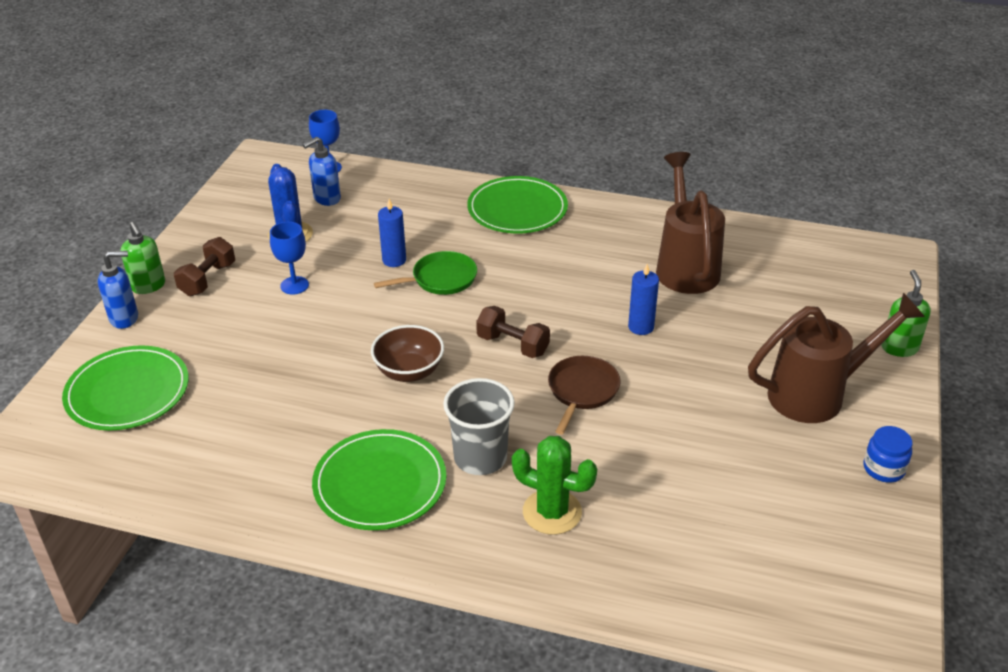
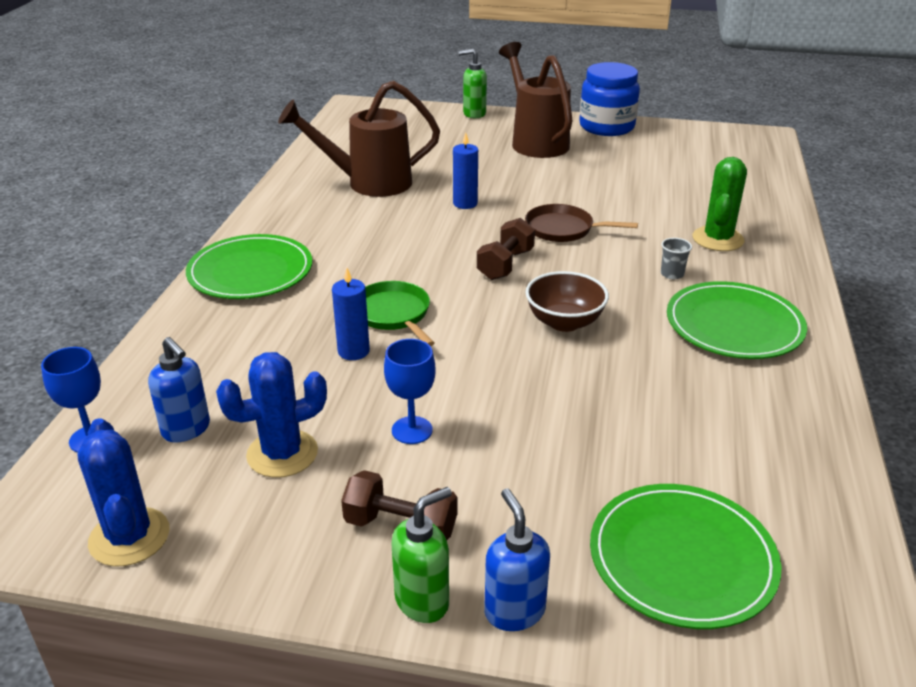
camera: 95 degrees left, 5 degrees down
(241, 190) = (129, 537): none -> blue cactus
(480, 457) = (672, 274): grey cup -> grey cup, size x0.46
(883, 469) = (606, 127): blue jar -> blue jar, size x1.90

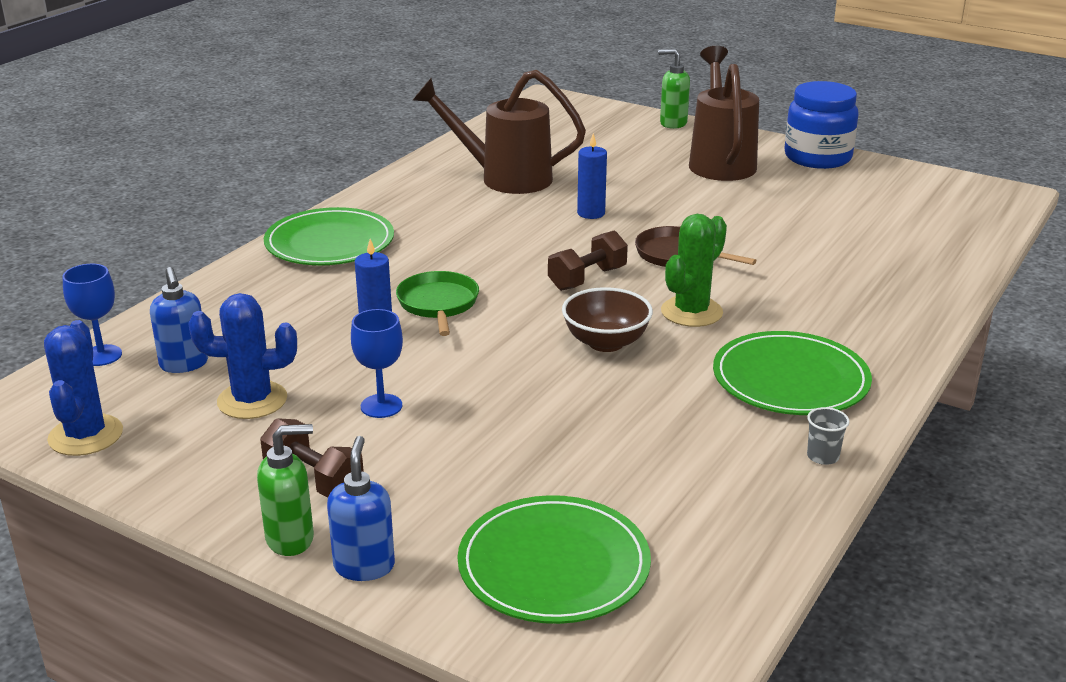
camera: 20 degrees right, 5 degrees down
(672, 274) = (763, 318): grey cup -> grey cup (823, 456)
(717, 239) = (848, 293): green cactus -> green cactus (691, 312)

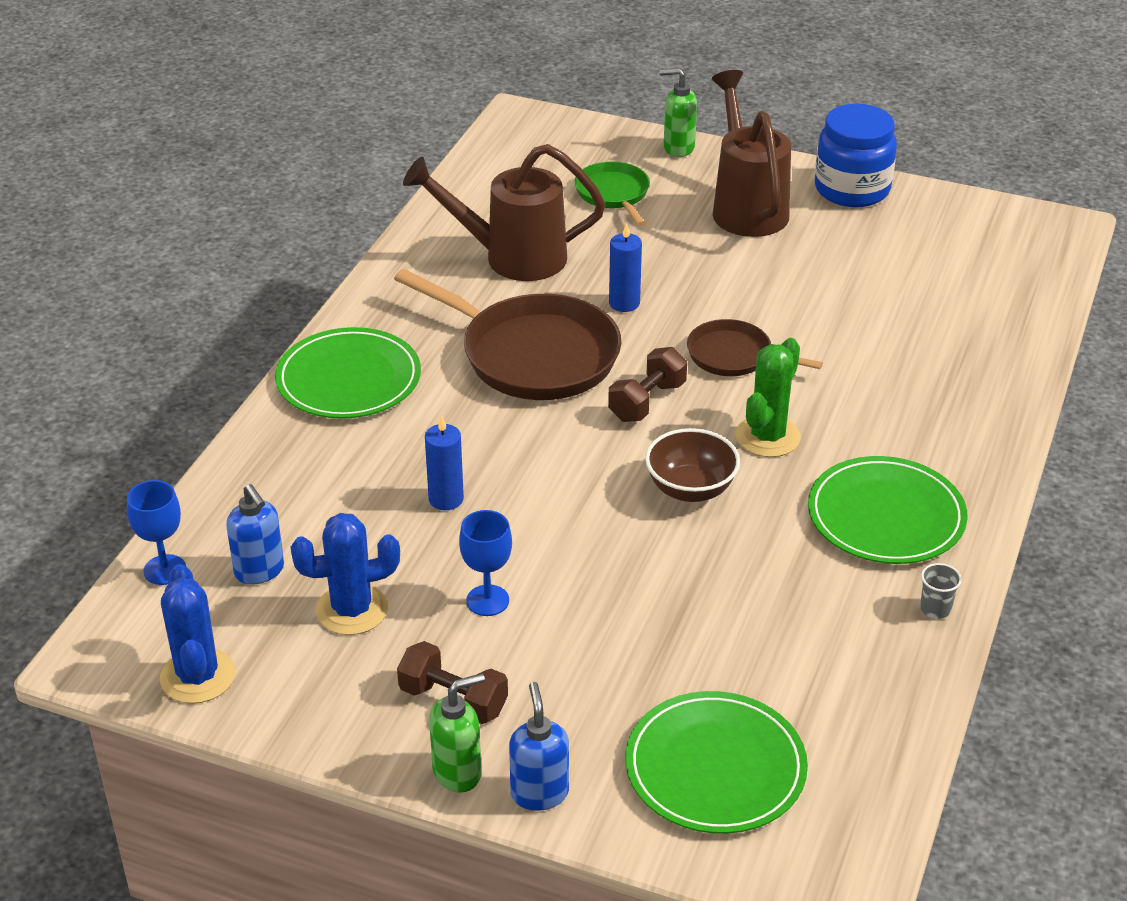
camera: 10 degrees left, 10 degrees up
(438, 304) = (499, 456): green pan -> green pan (613, 194)
(497, 240) = (533, 355): none -> brown pan

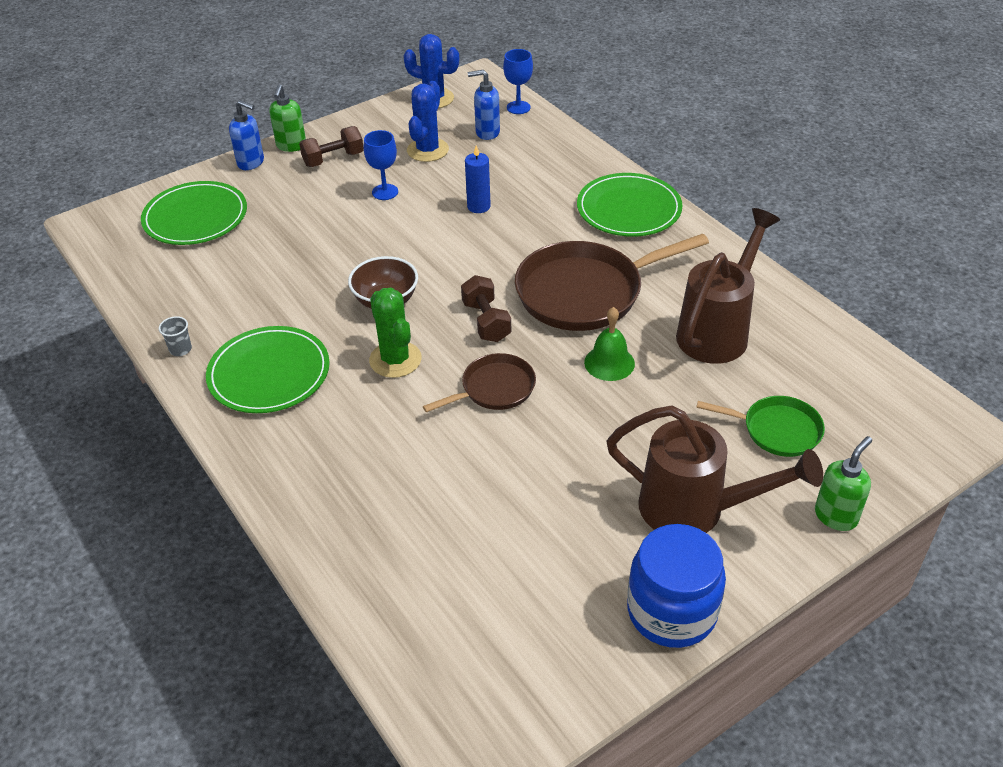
camera: 125 degrees right, 5 degrees up
(624, 303) = (609, 363): blue candle -> green bell

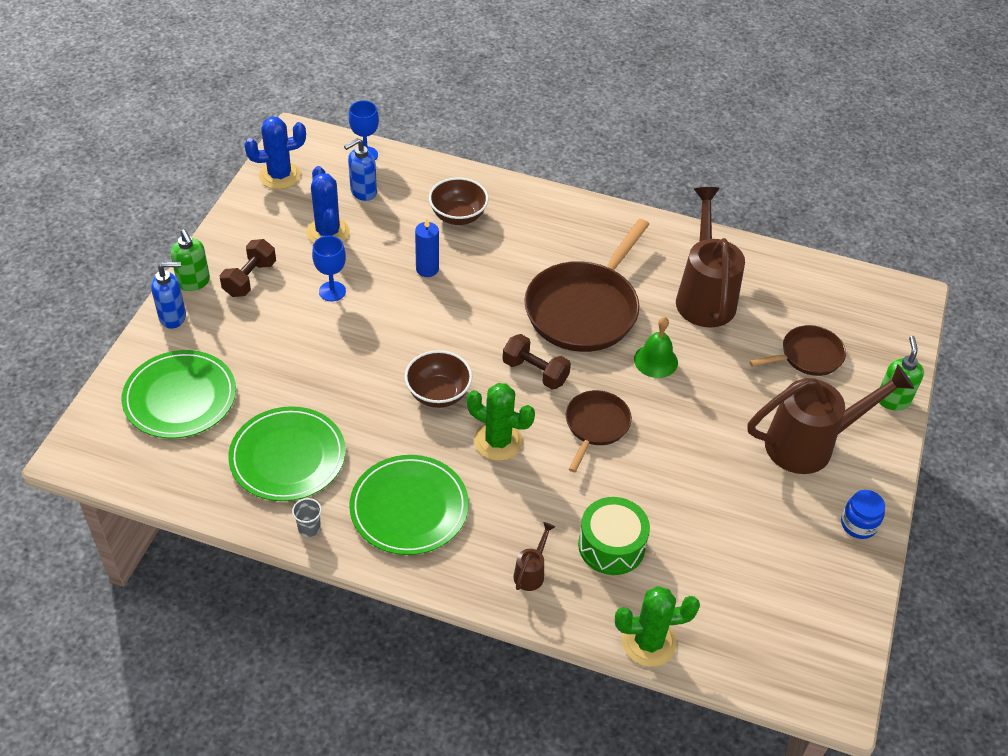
camera: 40 degrees left, 5 degrees up
(310, 476) = (531, 572): none -> brown watering can
(346, 592) = (648, 642): none -> green cactus
(402, 493) = (611, 545): none -> green drum
(548, 178) = (458, 216): none -> brown bowl
(629, 209) = (548, 218): green plate -> green plate (288, 457)
(671, 611) = (858, 524): blue jar -> blue jar, size x0.52
(777, 430) = (808, 356): green pan -> brown pan

